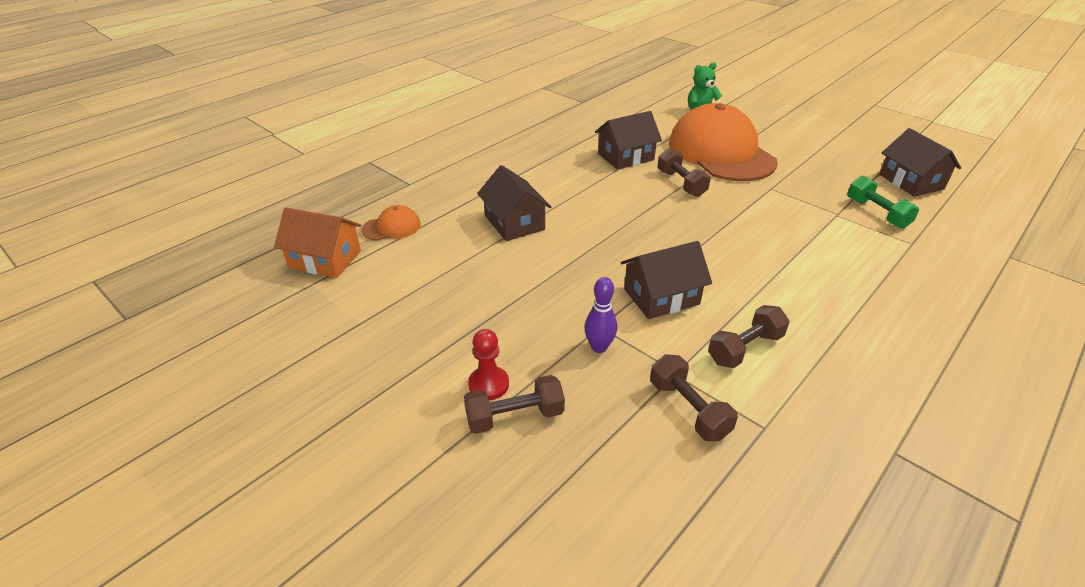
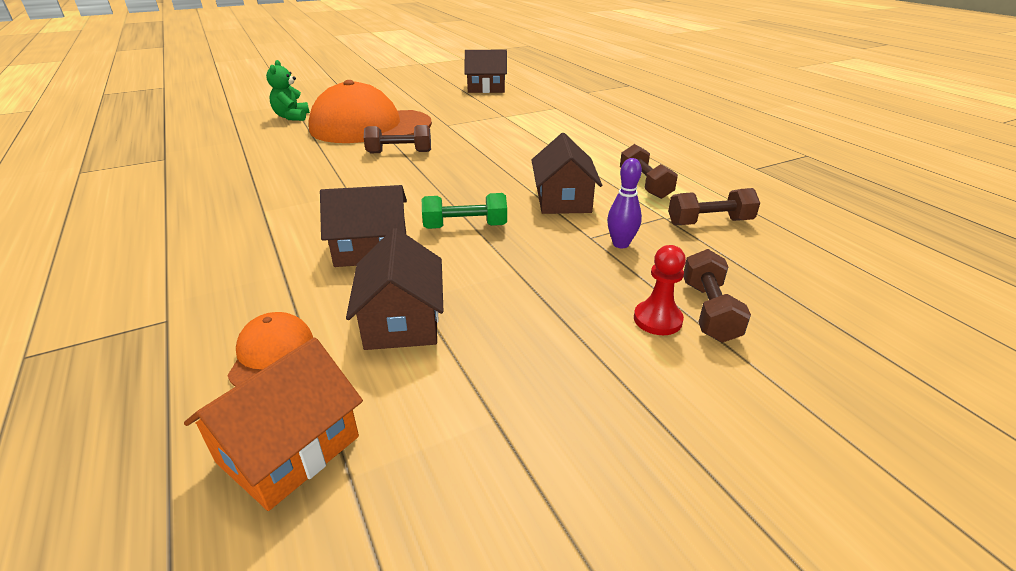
camera: 70 degrees left, 5 degrees down
(626, 157) = (319, 163): brown house -> brown house (402, 321)
(877, 213) = (514, 106): green dumbbell -> green dumbbell (465, 226)

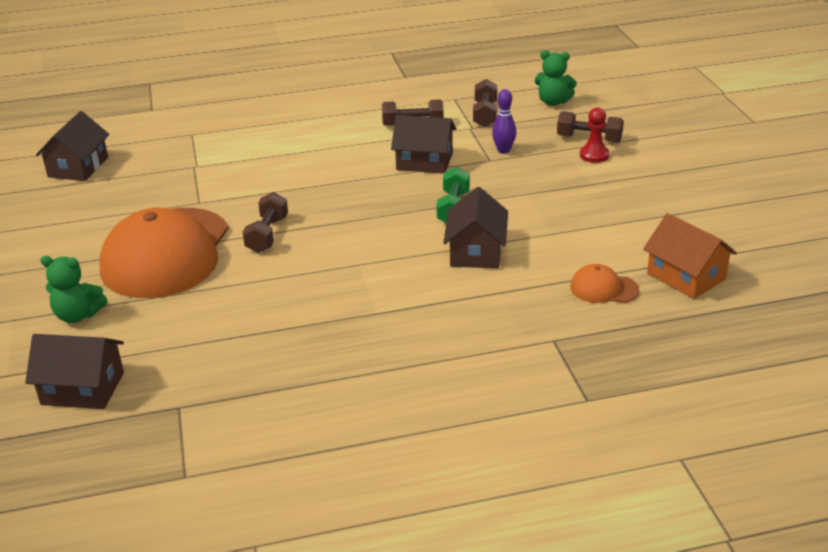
camera: 75 degrees left, 0 degrees up
(402, 321) = (576, 240): brown house -> brown house (83, 388)
(800, 269) = (553, 102): none -> green teddy bear

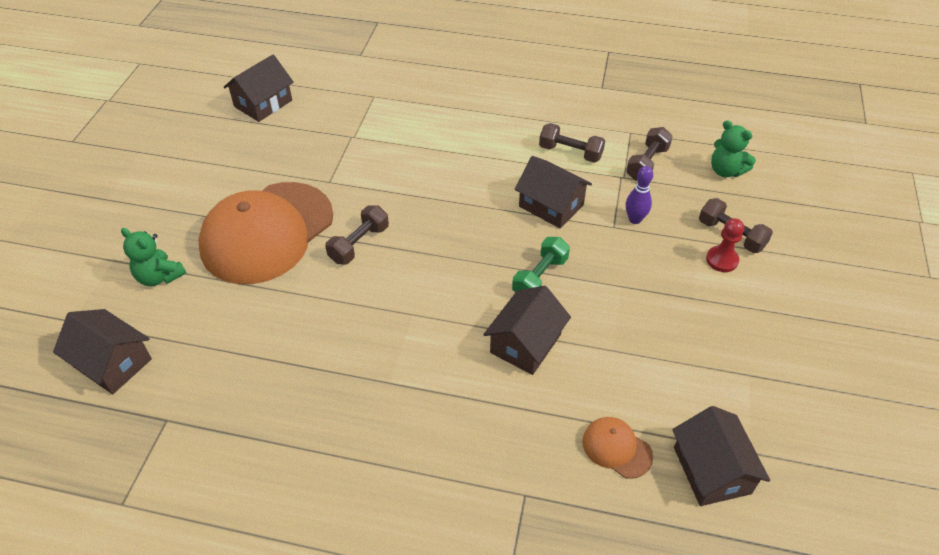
camera: 25 degrees right, 15 degrees up
(686, 276) = (711, 470): orange house -> brown house

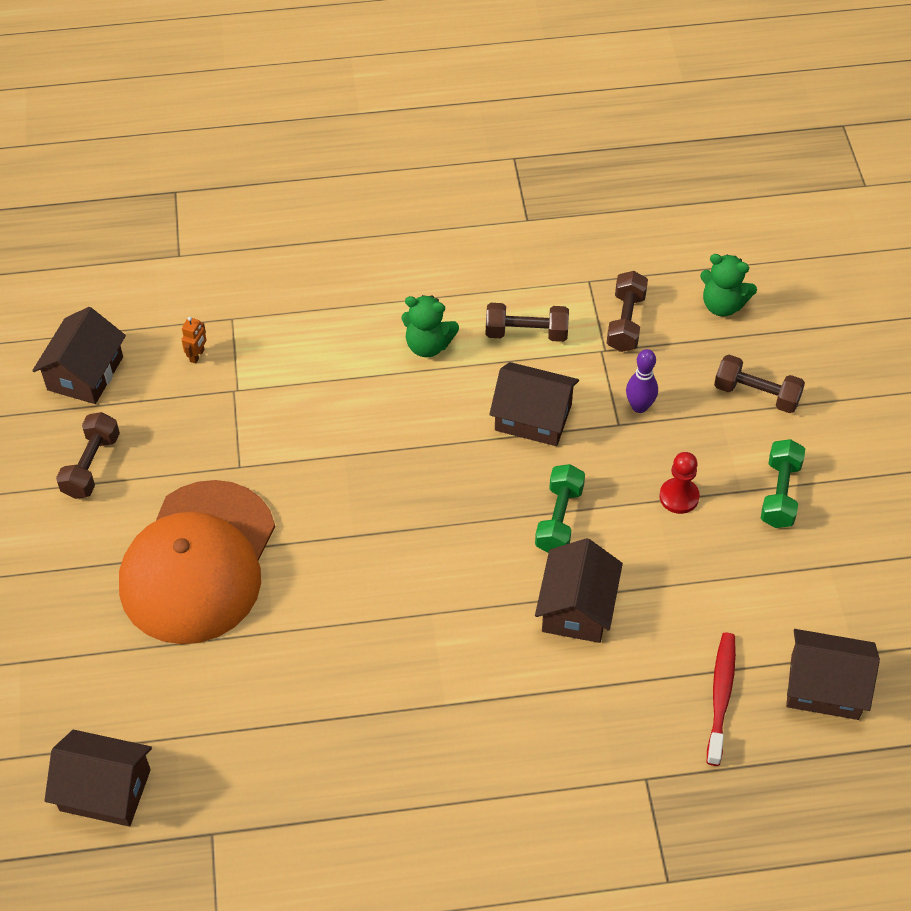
camera: 20 degrees left, 5 degrees up
(159, 276) = (95, 664): green teddy bear -> green teddy bear (428, 345)
(339, 111) = (197, 355): none -> orange robot
(359, 244) = (323, 542): brown dumbbell -> brown dumbbell (91, 465)
(616, 448) = (721, 696): orange cap -> red toothbrush
(711, 470) = (824, 686): brown house -> brown house turned 45 degrees counterclockwise
(722, 260) = (756, 431): red pawn -> red pawn (679, 497)
(725, 309) = (780, 493): none -> green dumbbell

